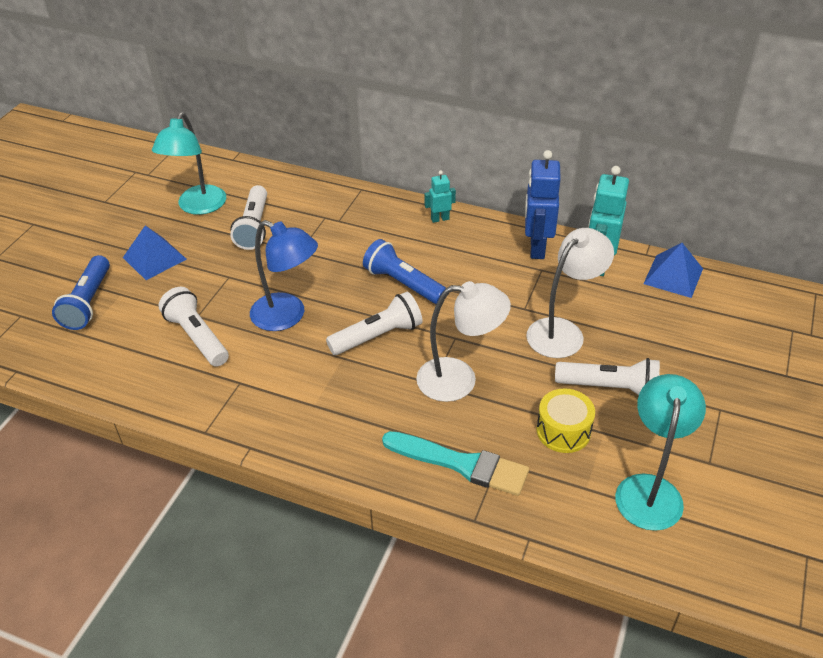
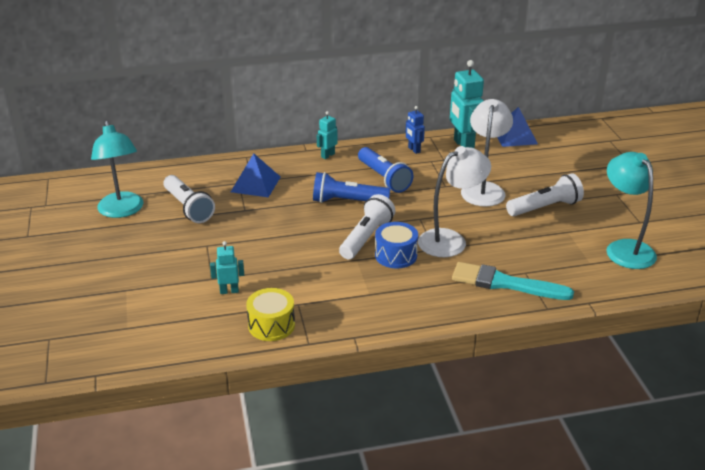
camera: 35 degrees left, 10 degrees down
(88, 302) = (103, 306): blue flashlight -> blue flashlight (384, 178)
(154, 258) = (126, 256): blue pyramid -> blue pyramid (255, 184)
(197, 337) = (229, 291): white flashlight -> turquoise robot
(287, 316) = (285, 251): blue lamp -> none
(385, 371) = (396, 255): none -> blue drum
(461, 464) = (505, 283): turquoise brush -> turquoise brush turned 150 degrees counterclockwise
(536, 248) = (414, 150): blue robot -> blue robot, size x0.53
(563, 431) = (544, 240): yellow drum -> yellow drum (271, 325)

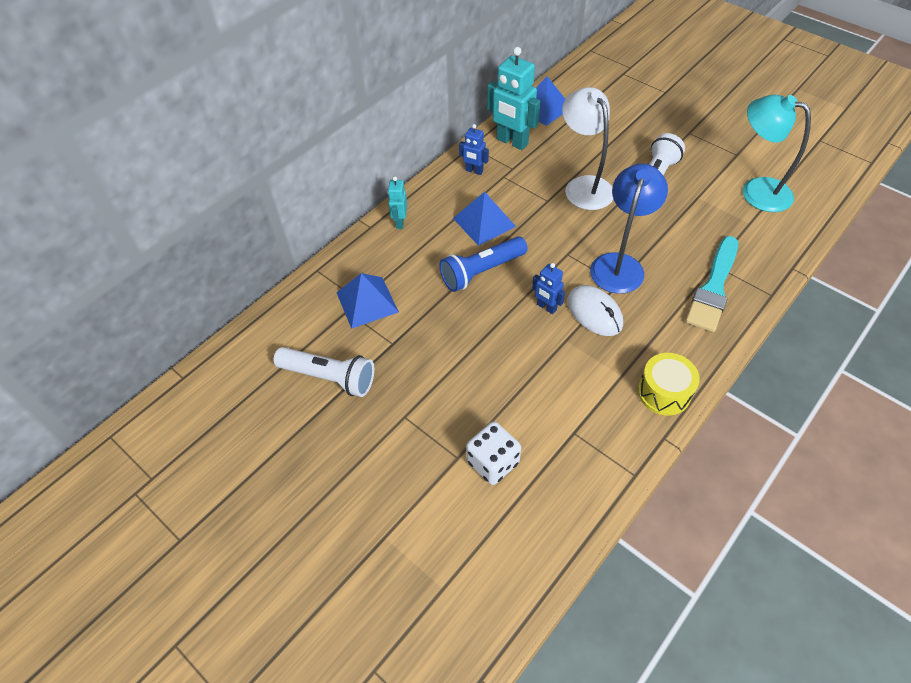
camera: 35 degrees left, 20 degrees up
(122, 211) = (258, 428): turquoise lamp -> none
(229, 291) = (493, 462): turquoise robot -> white dice
(271, 325) = (579, 477): yellow drum -> yellow drum (664, 392)
(366, 238) = (546, 307): white flashlight -> blue robot
(384, 178) = (484, 222): blue flashlight -> blue pyramid
(396, 255) = (594, 312): blue drum -> white mouse
(450, 240) = (619, 264): white lamp -> blue lamp
(505, 283) = (713, 288): turquoise brush -> turquoise brush turned 45 degrees counterclockwise

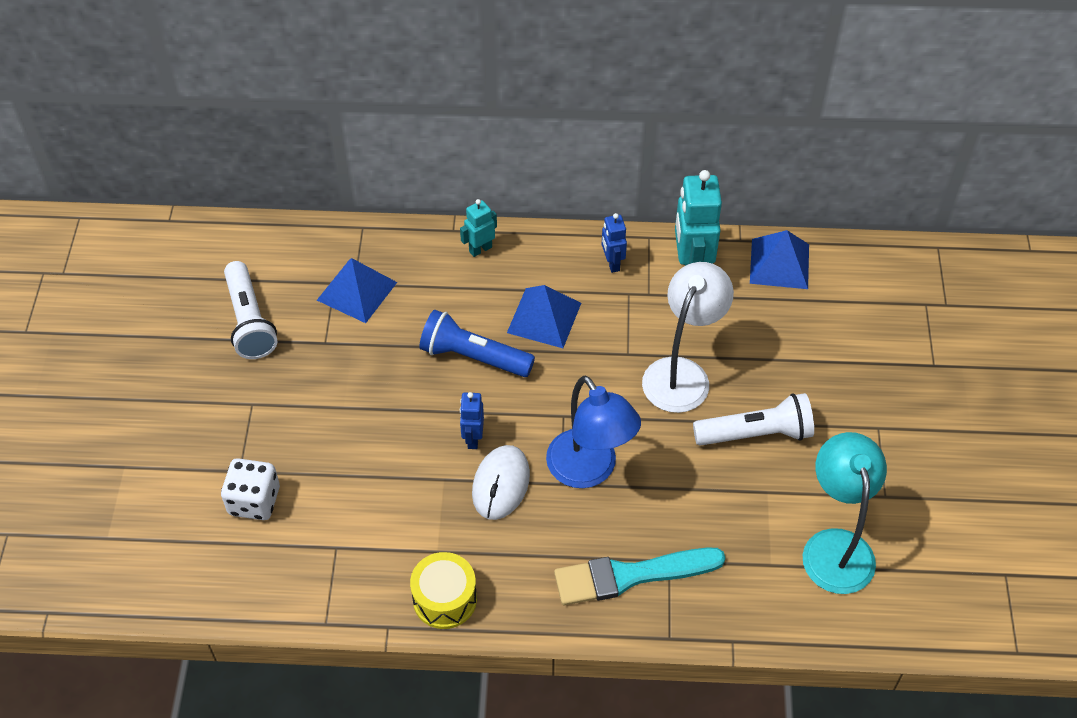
camera: 50 degrees right, 0 degrees up
(619, 264) = (589, 470): blue lamp -> blue lamp turned 75 degrees clockwise

